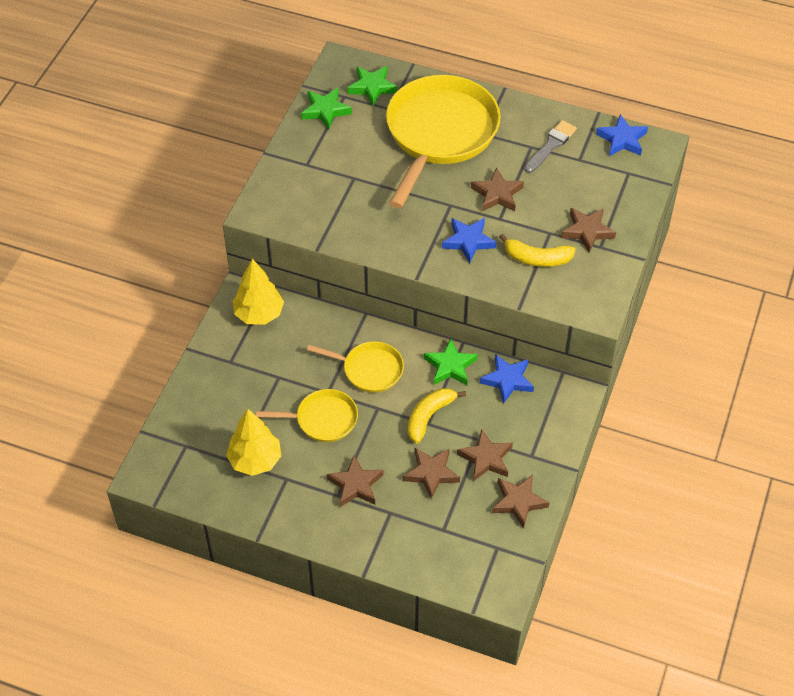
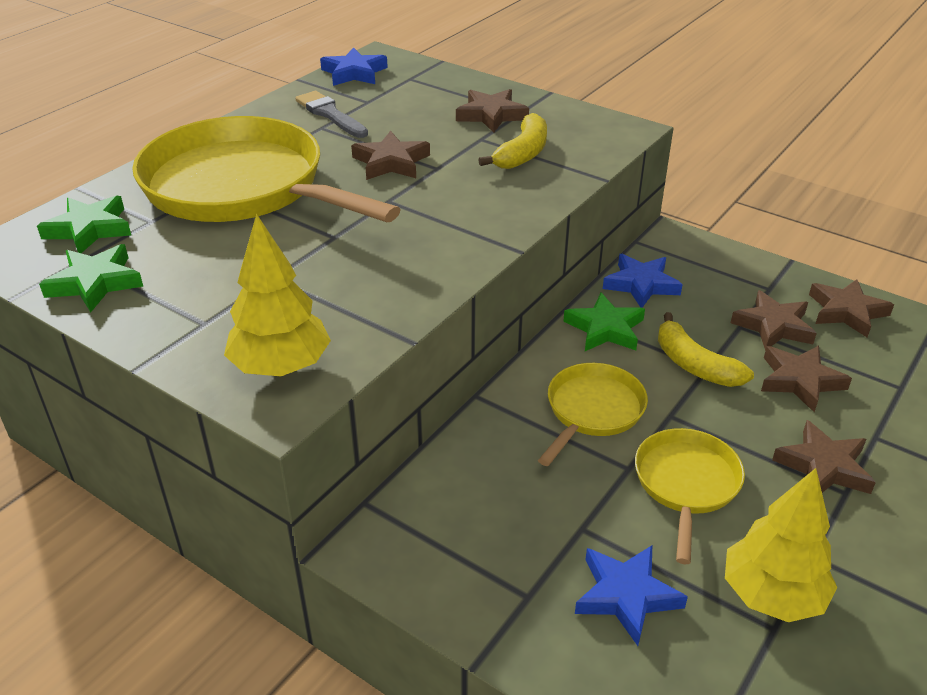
camera: 75 degrees left, 15 degrees down
(259, 314) = (427, 531): yellow tree -> yellow tree (281, 367)
(468, 241) = (467, 197): blue star -> blue star (626, 595)

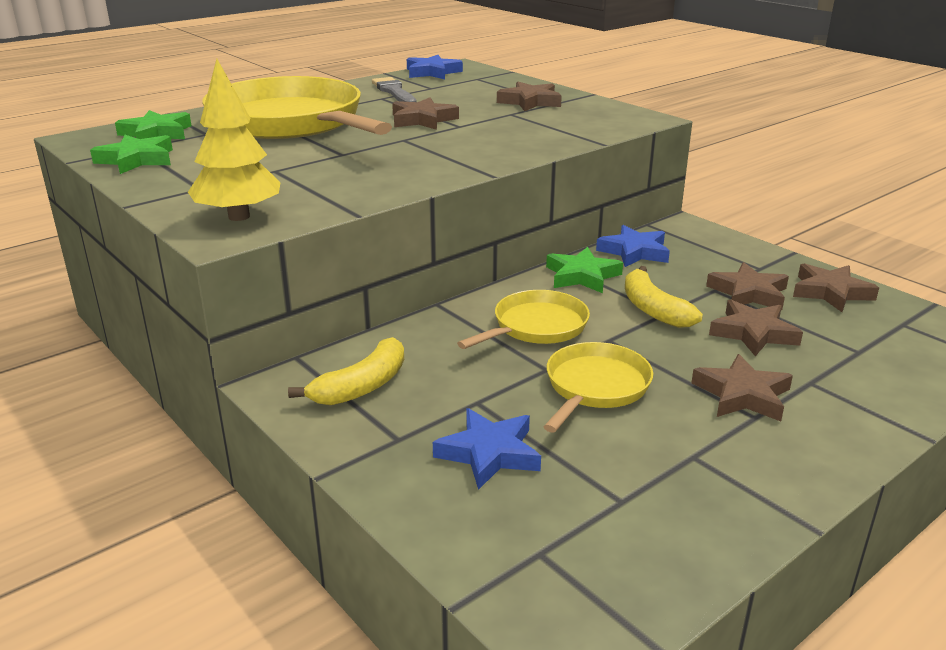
camera: 15 degrees right, 10 degrees down
(522, 153) = (540, 124): yellow banana -> yellow banana (362, 386)
(771, 596) = (633, 477): yellow tree -> none

